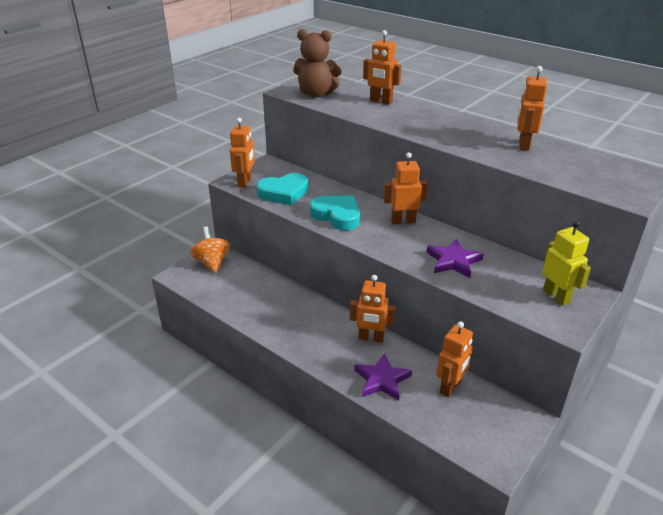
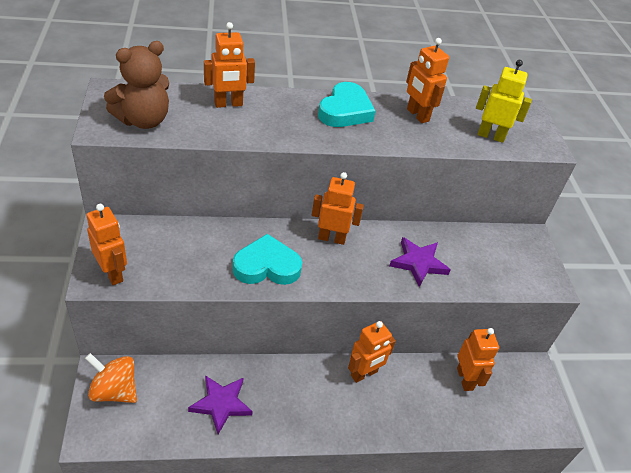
camera: 50 degrees left, 10 degrees up
(284, 193) = (177, 265): turquoise heart -> turquoise heart (345, 111)
(382, 380) = (415, 412): purple star -> purple star (221, 404)
(403, 221) = (331, 238): orange robot -> orange robot turned 60 degrees clockwise
(556, 296) = (517, 255): yellow robot -> yellow robot (490, 136)

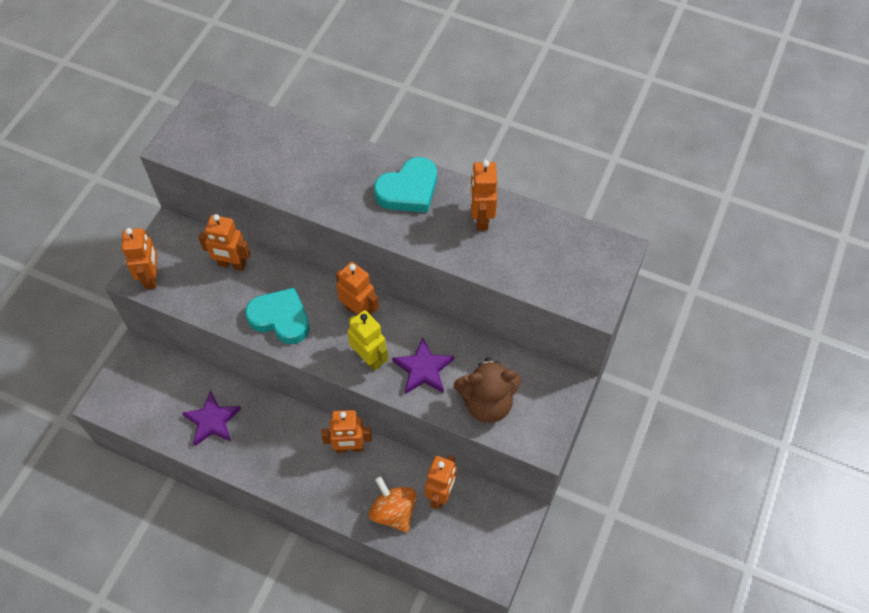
camera: 35 degrees right, 15 degrees up
(114, 390) = (138, 372): orange spinning top -> orange spinning top (393, 512)
(143, 120) = (212, 146): brown teddy bear -> brown teddy bear (487, 403)
(228, 104) = (299, 148): orange robot -> orange robot (232, 264)
(490, 136) = (540, 270): yellow robot -> yellow robot (369, 358)

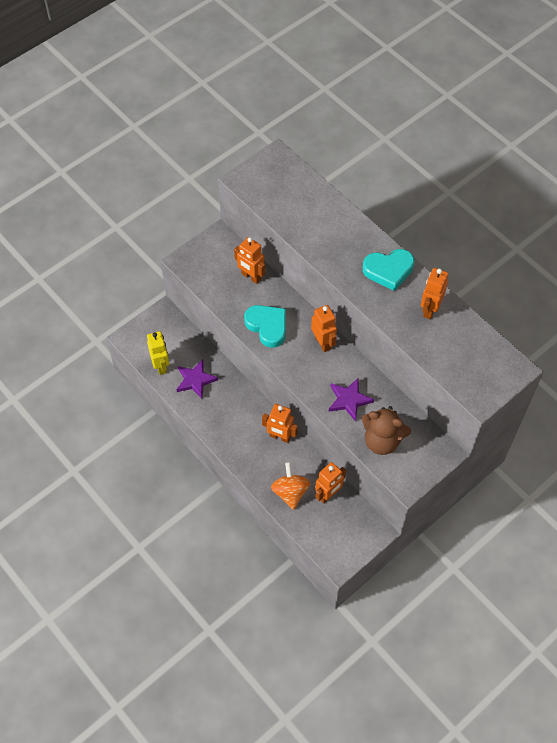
camera: 25 degrees right, 0 degrees up
(152, 277) = (194, 264): orange robot -> none
(369, 358) = (315, 377): yellow robot -> yellow robot (161, 366)

